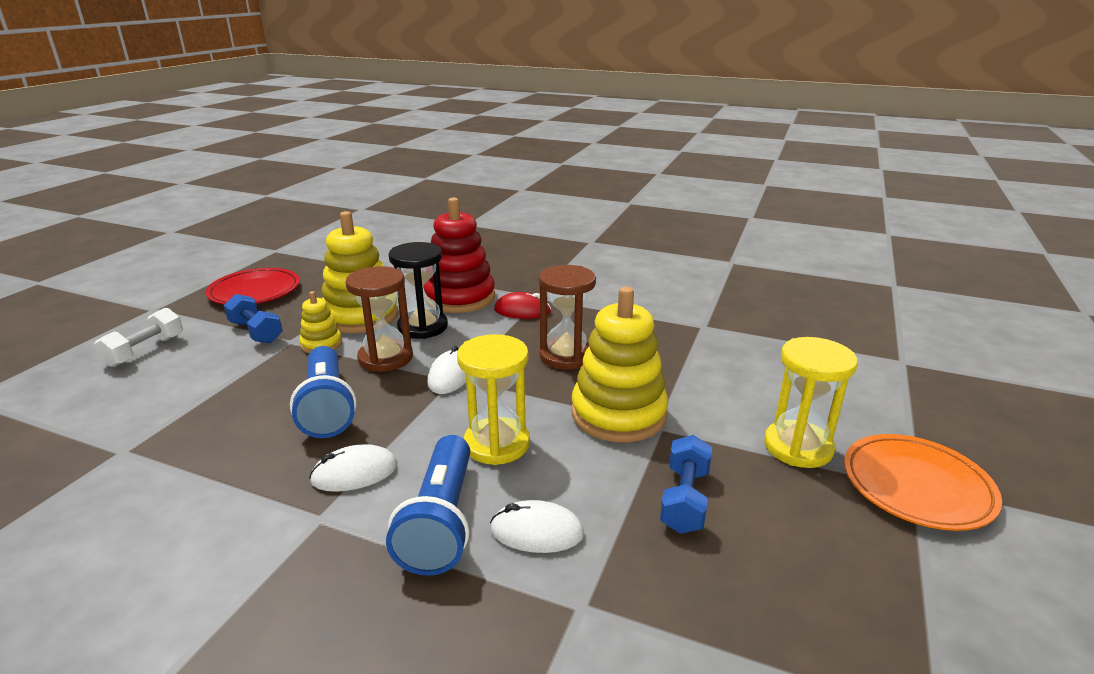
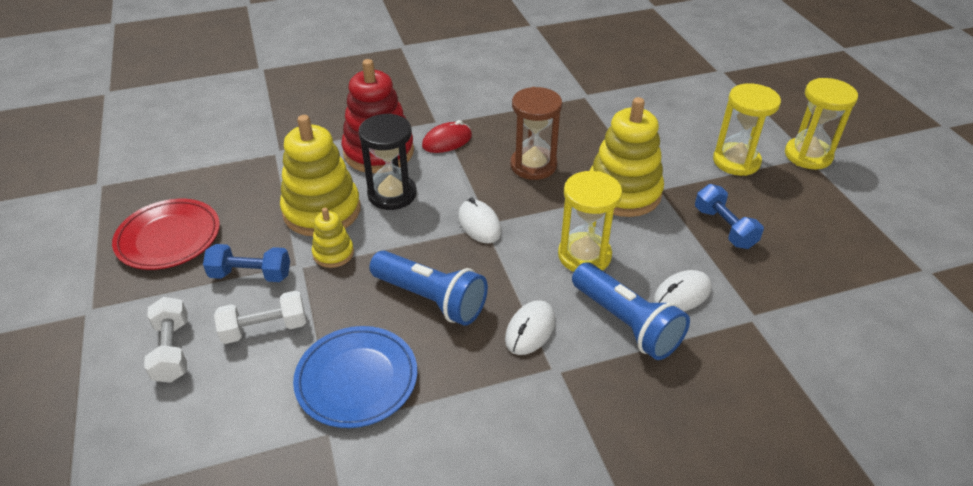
camera: 40 degrees left, 15 degrees up
(191, 430) = (357, 380): none -> blue plate
(206, 366) = (265, 329): none -> white dumbbell
(385, 358) = (407, 236): brown hourglass -> none
(916, 486) = (808, 155): orange plate -> yellow hourglass

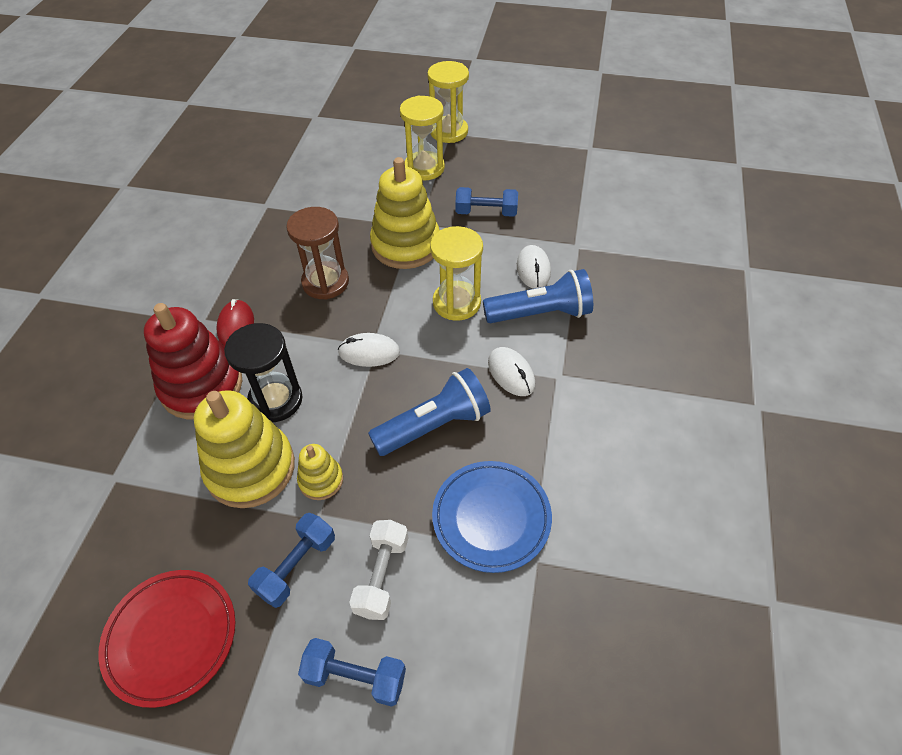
camera: 60 degrees left, 10 degrees up
(172, 350) = (355, 677): white dumbbell -> blue dumbbell

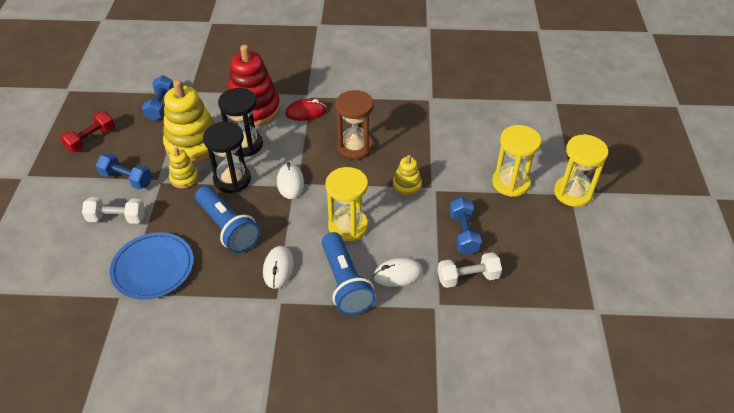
camera: 80 degrees right, 5 degrees down
(171, 637) = (91, 139): red plate -> red dumbbell
(343, 418) = (232, 179): none -> black hourglass
(355, 677) = (58, 216): blue dumbbell -> blue dumbbell (160, 106)
(406, 245) = (407, 185): yellow stacking toy -> yellow stacking toy, size x0.50
(511, 373) = (278, 268): white mouse -> white mouse turned 45 degrees counterclockwise
(544, 219) = (468, 277): none -> white dumbbell

